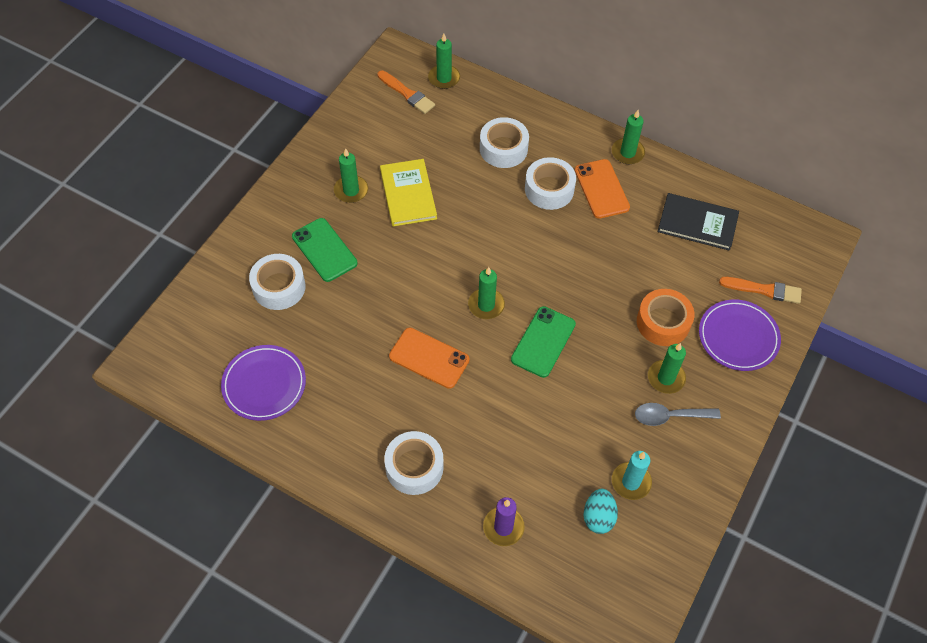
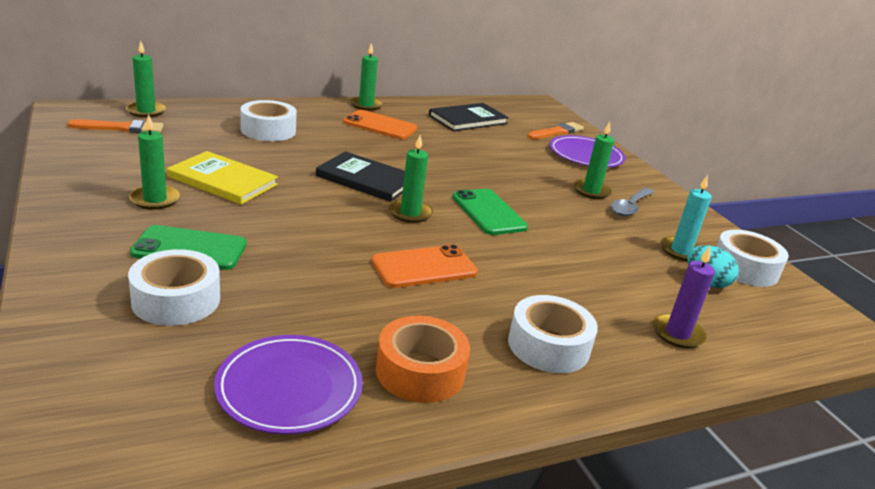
camera: 55 degrees left, 30 degrees down
(503, 250) = (366, 179): none -> black book
(549, 189) = (343, 138): white tape -> white tape (744, 268)
(663, 322) = (537, 168): orange tape -> orange tape (420, 371)

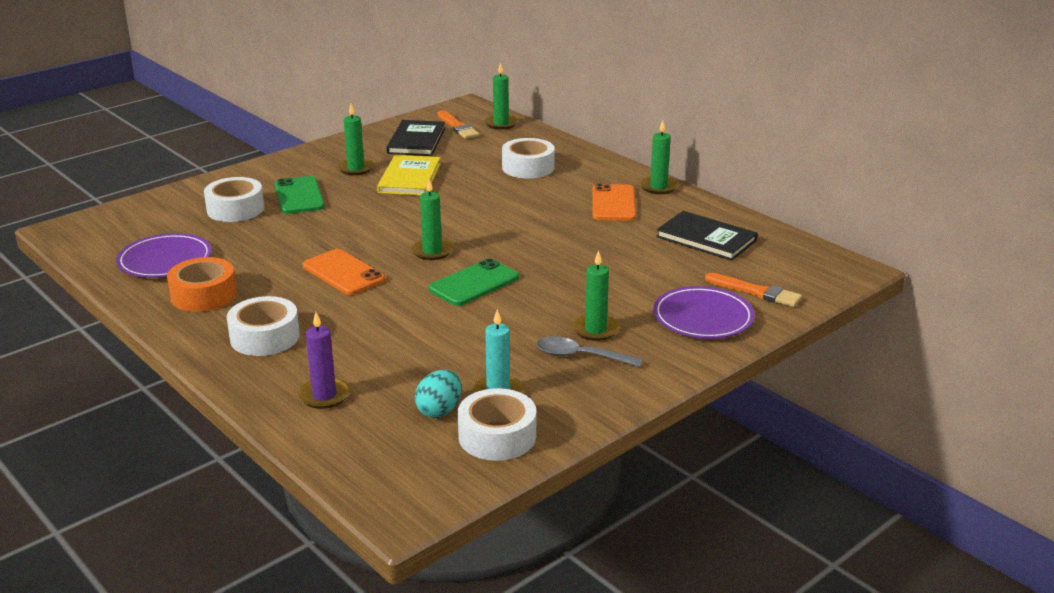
camera: 75 degrees right, 0 degrees up
(366, 179) = (478, 223): black book -> black book (416, 141)

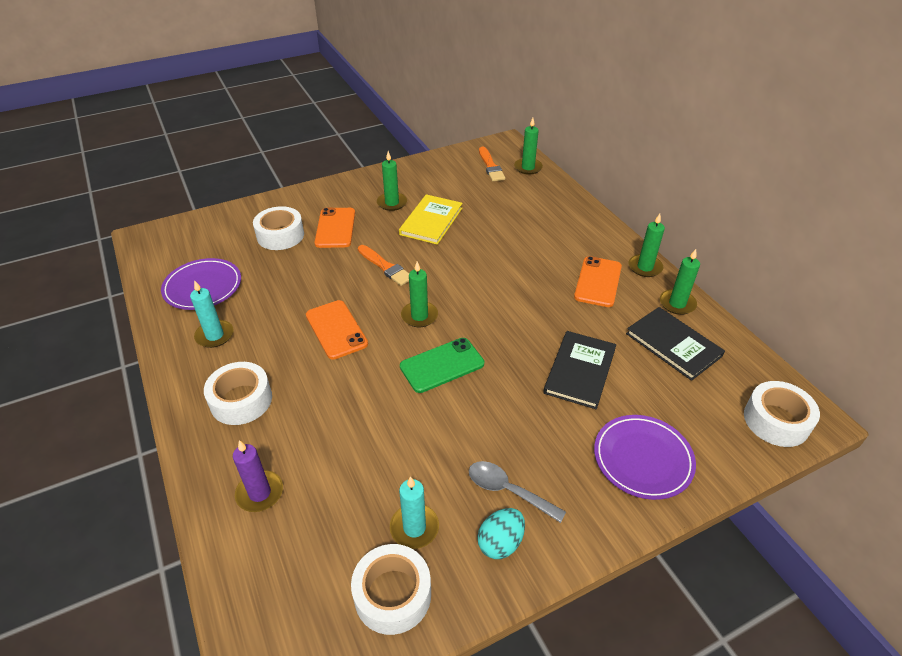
camera: 15 degrees right, 15 degrees up
(204, 295) = (214, 335): orange tape -> turquoise candle
(299, 196) = (335, 228): green phone -> orange phone
(416, 141) = (452, 178): black book -> black book (580, 371)
(439, 410) = (352, 540): turquoise egg -> turquoise egg (500, 543)
(528, 167) = (535, 223): white tape -> white tape (776, 421)
(595, 330) = (533, 454): green candle -> green candle (677, 303)
(756, 292) = (705, 431): orange brush -> orange brush (385, 267)

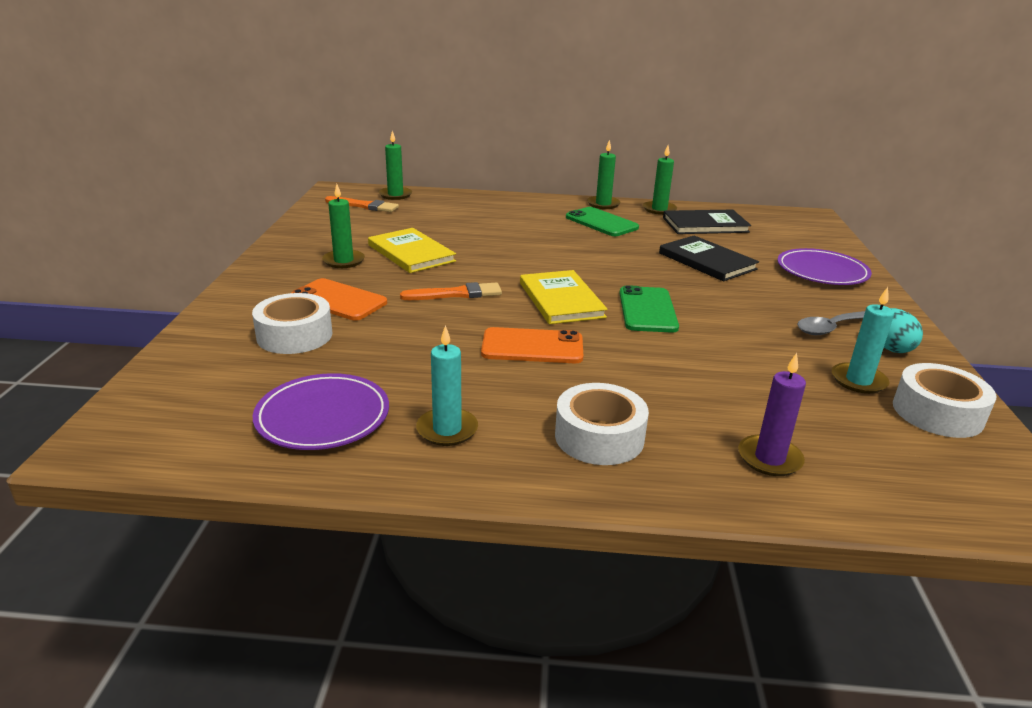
camera: 60 degrees left, 15 degrees down
(419, 316) = (561, 300): green candle -> yellow book
(598, 282) = (601, 222): orange phone -> green phone
(776, 421) = (808, 224): white tape -> none

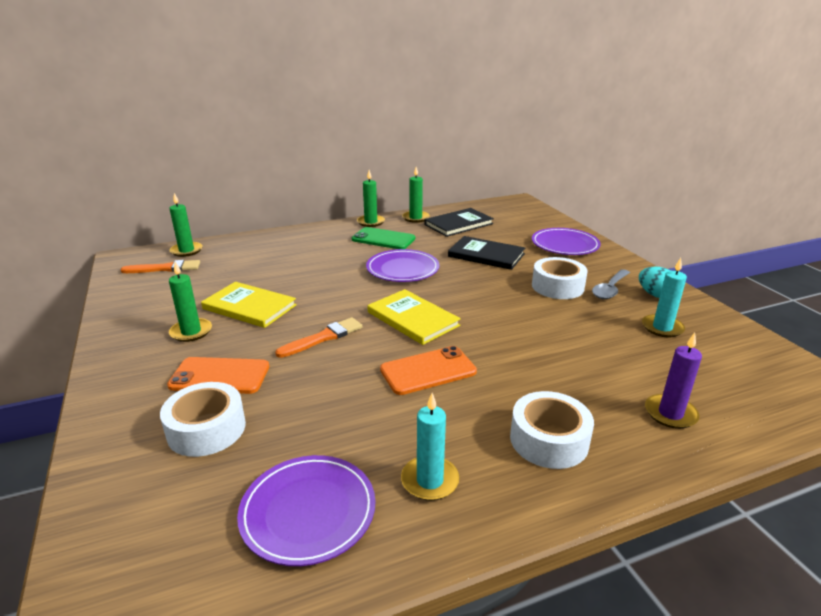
camera: 25 degrees left, 0 degrees up
(595, 254) = (402, 269): none -> purple plate
(647, 310) = (482, 309): green phone -> none
(937, 413) = (724, 338): white tape -> white tape (557, 286)

